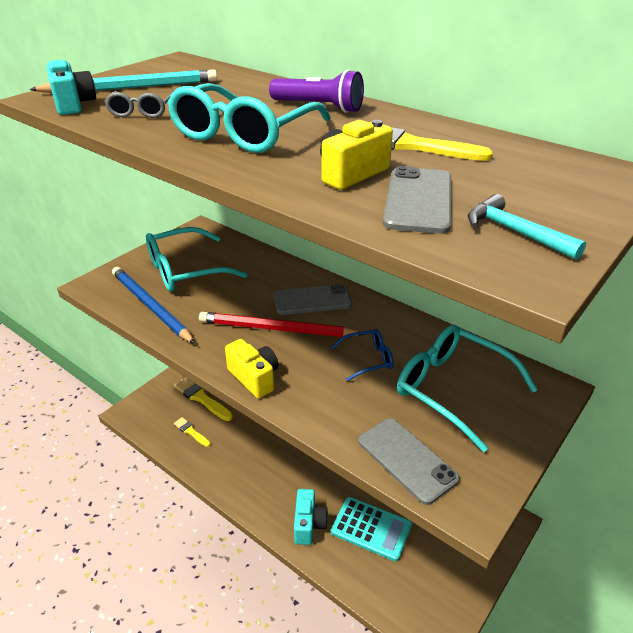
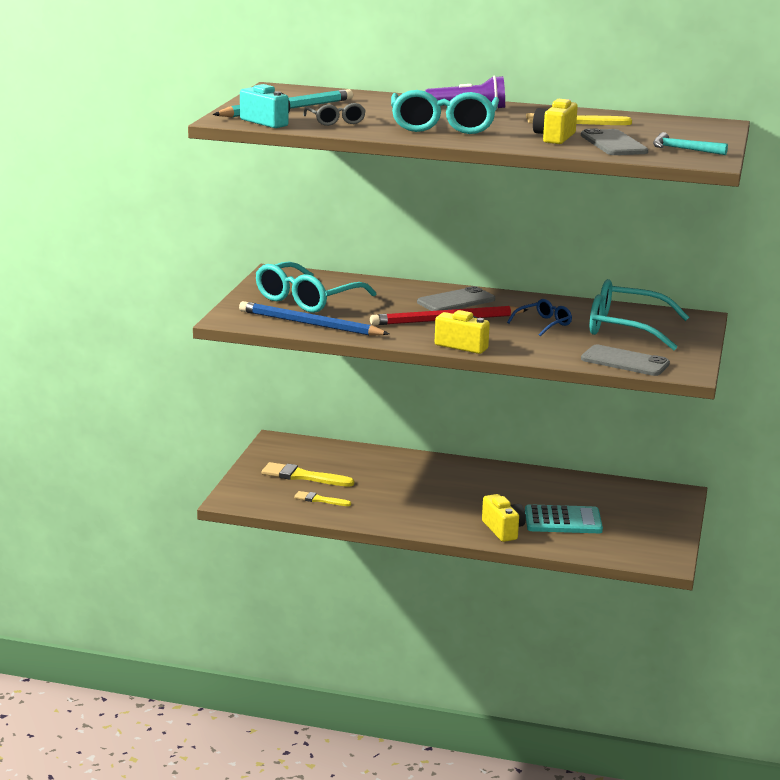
camera: 25 degrees left, 15 degrees down
(308, 524) = (503, 530): turquoise camera -> yellow camera

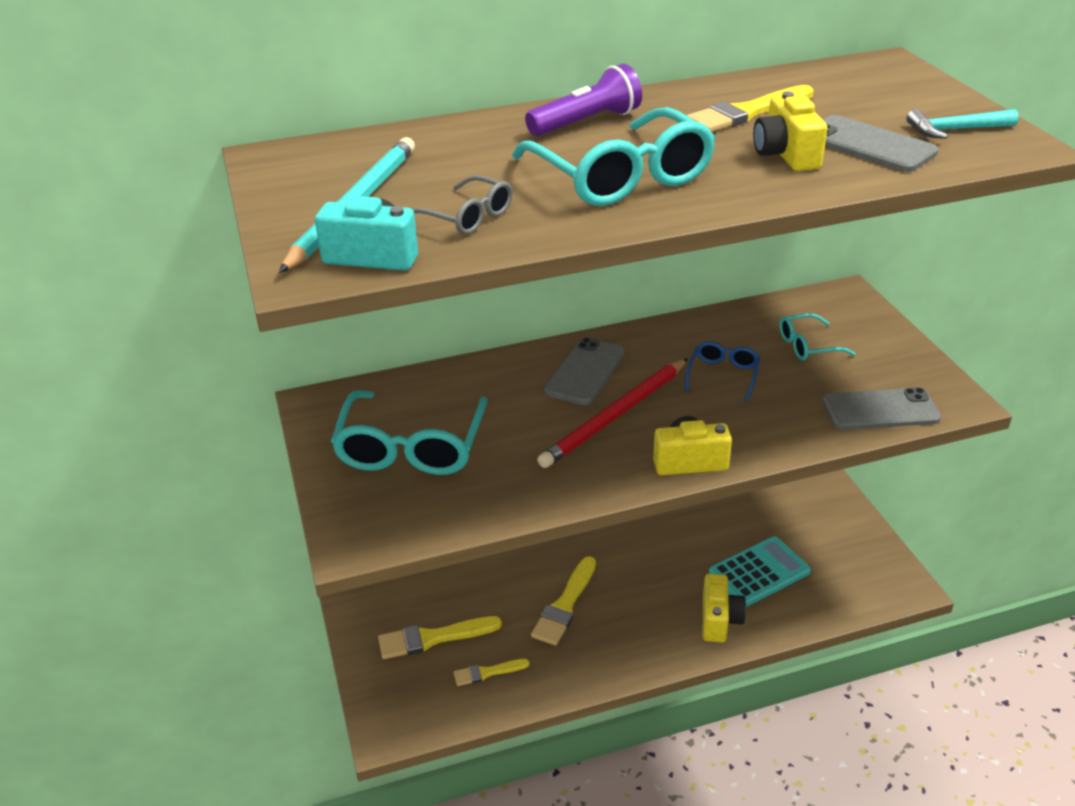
camera: 30 degrees left, 15 degrees up
(309, 324) = (466, 502): blue pencil -> none
(405, 491) = (565, 605): none -> yellow brush
(503, 530) = (719, 620): yellow camera -> yellow camera turned 60 degrees clockwise
(625, 328) = (807, 345): turquoise glasses -> turquoise glasses, size x0.51

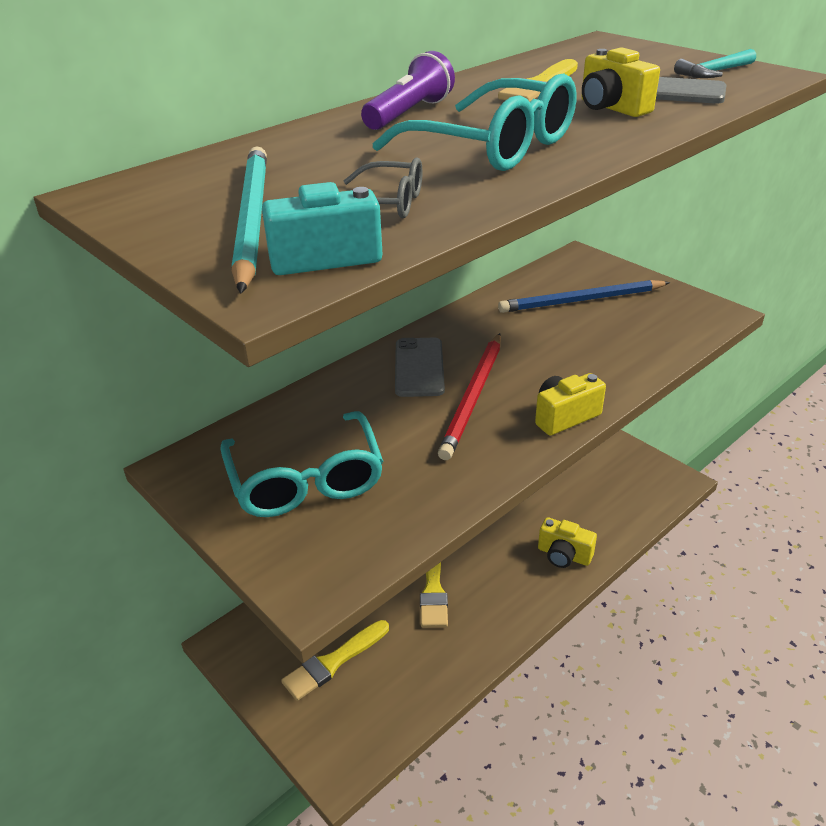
camera: 25 degrees left, 0 degrees up
(487, 672) = (401, 675): yellow brush -> none
(719, 620) = (564, 555): yellow camera -> yellow camera turned 135 degrees clockwise
(723, 375) = (535, 340): blue glasses -> none
(759, 572) = (569, 506): turquoise calculator -> none
(807, 345) = (581, 300): turquoise glasses -> blue pencil
(880, 410) = (674, 334): grey phone -> none

